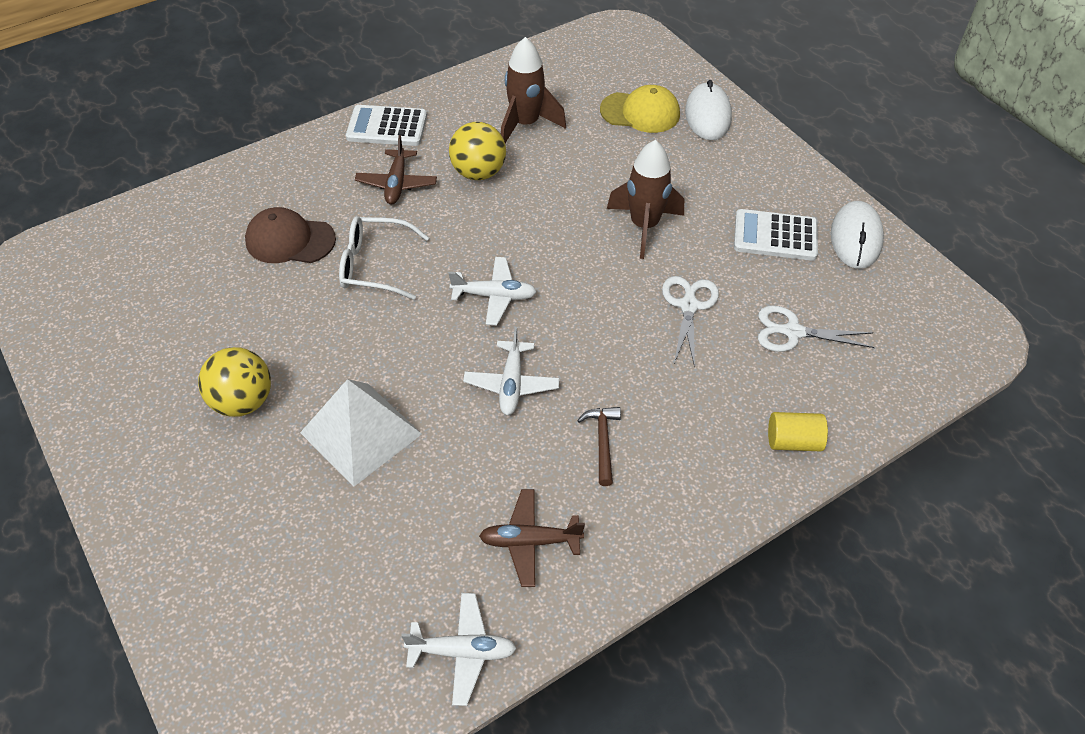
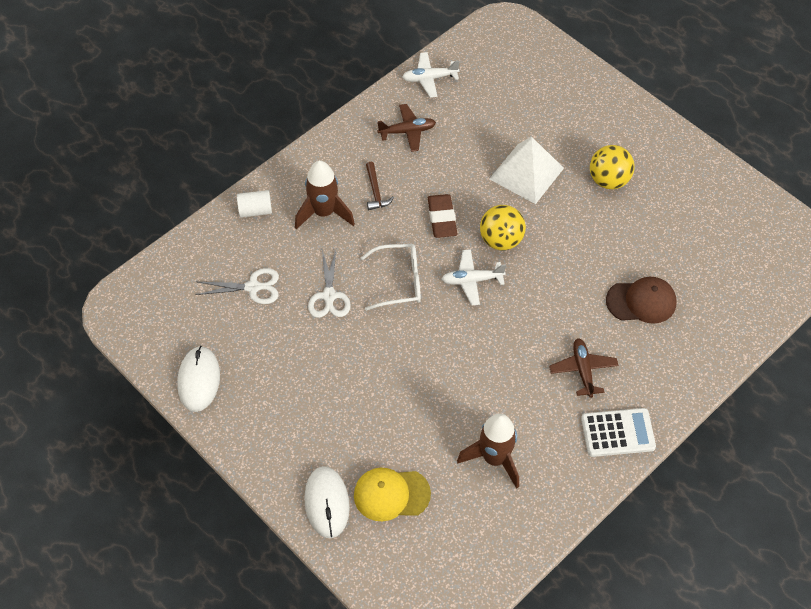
camera: 170 degrees right, 5 degrees up
(374, 265) = (568, 291): white glasses -> white glasses (399, 281)
(478, 172) = (519, 394): yellow ball -> yellow ball (501, 240)
(511, 384) = (442, 218): white plane -> brown eraser
(644, 226) = (371, 362): brown rocket -> brown rocket (324, 213)
(775, 236) = (264, 370): white calculator -> none
(793, 441) = (255, 210): yellow cylinder -> white cylinder

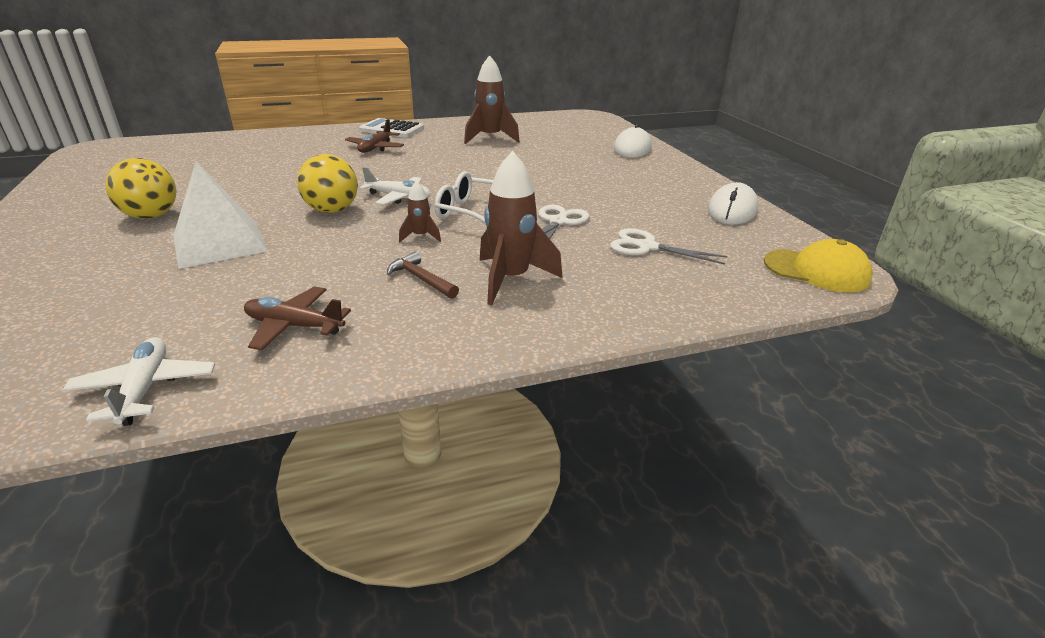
camera: 155 degrees left, 25 degrees down
(255, 210) = (611, 308): white cylinder -> none
(375, 191) = (421, 279): brown hammer -> brown hammer turned 60 degrees counterclockwise
(391, 494) = (580, 142): yellow cap -> yellow cap (816, 271)
(411, 234) = (421, 236): none -> brown rocket
(429, 78) = (145, 389): white plane -> white plane turned 120 degrees counterclockwise
(442, 218) = (370, 238): brown eraser -> none
(641, 302) = (275, 159): brown cap -> none

